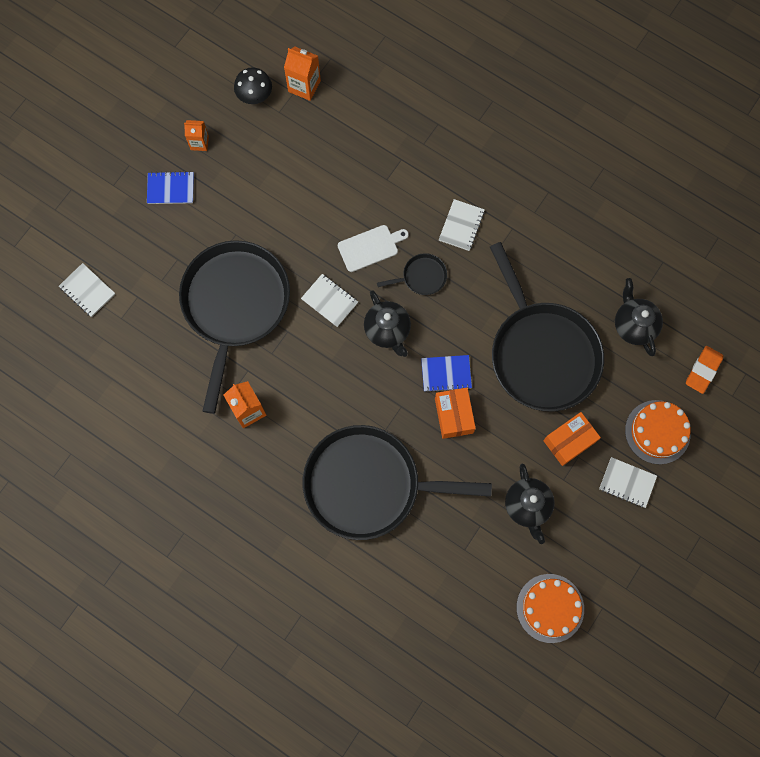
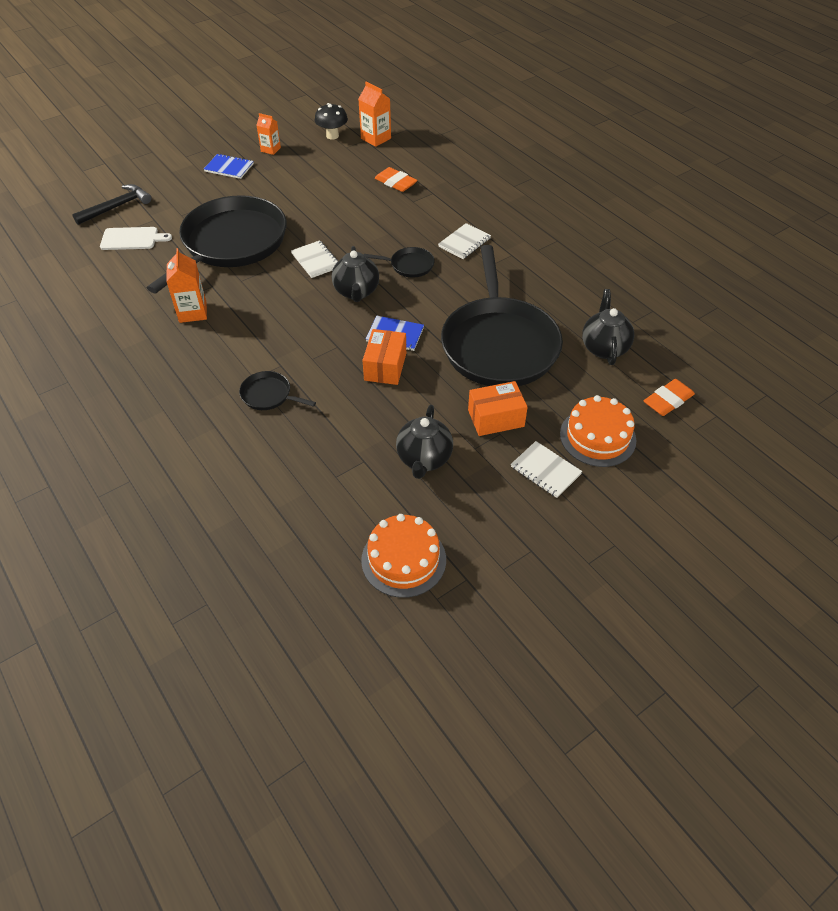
camera: 20 degrees right, 25 degrees down
(87, 291) = (117, 207): white notebook -> black hammer
(357, 155) = (395, 183): none -> orange eraser
(368, 484) = (268, 395): black pan -> black pan, size x0.40
(370, 247) = (373, 237): white cutting board -> white cutting board (132, 239)

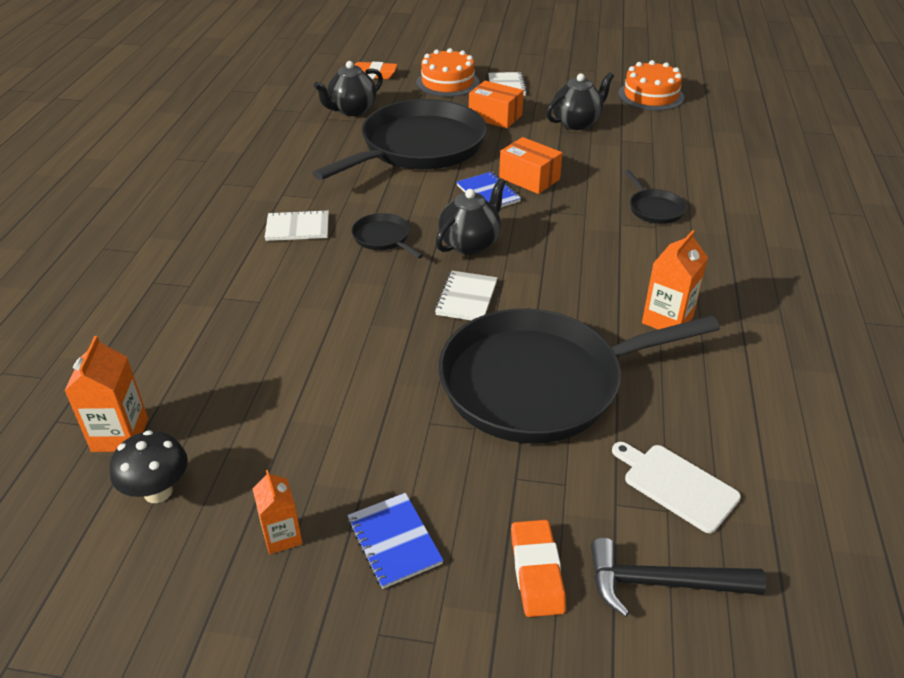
camera: 135 degrees left, 10 degrees down
(385, 366) = (529, 178): orange box -> orange box turned 75 degrees clockwise
(395, 183) = (231, 339): orange eraser -> orange eraser (536, 572)

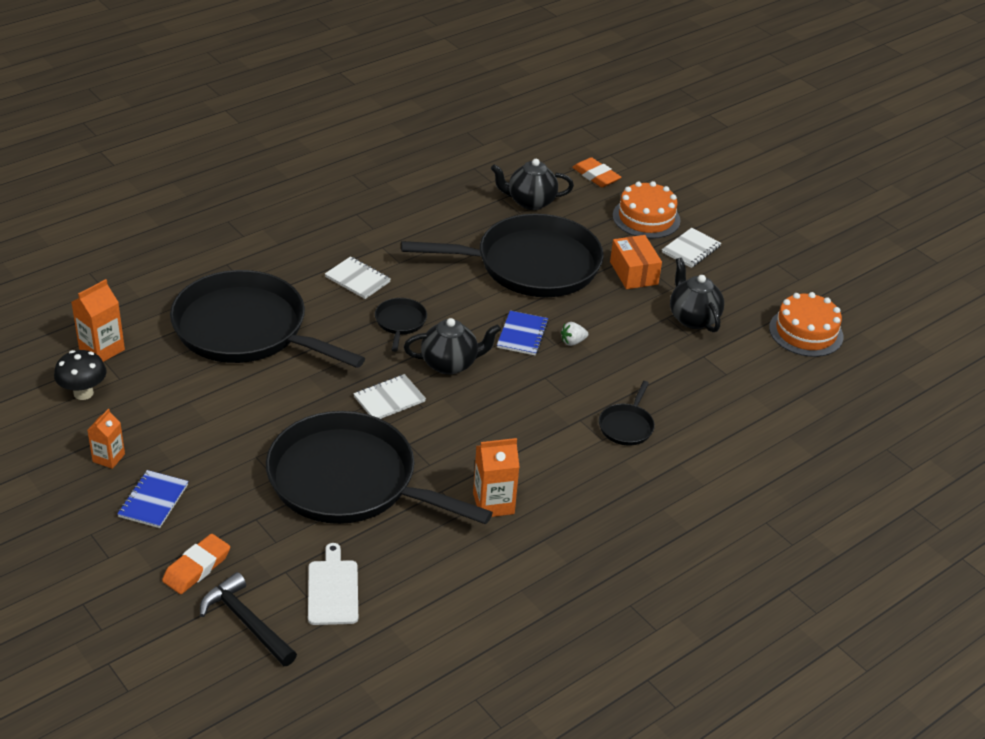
camera: 40 degrees right, 0 degrees up
(253, 323) = (246, 329): none -> black pan
(529, 178) = (572, 342): orange box -> white strawberry
(577, 123) = (693, 318): black teapot -> black teapot turned 120 degrees counterclockwise

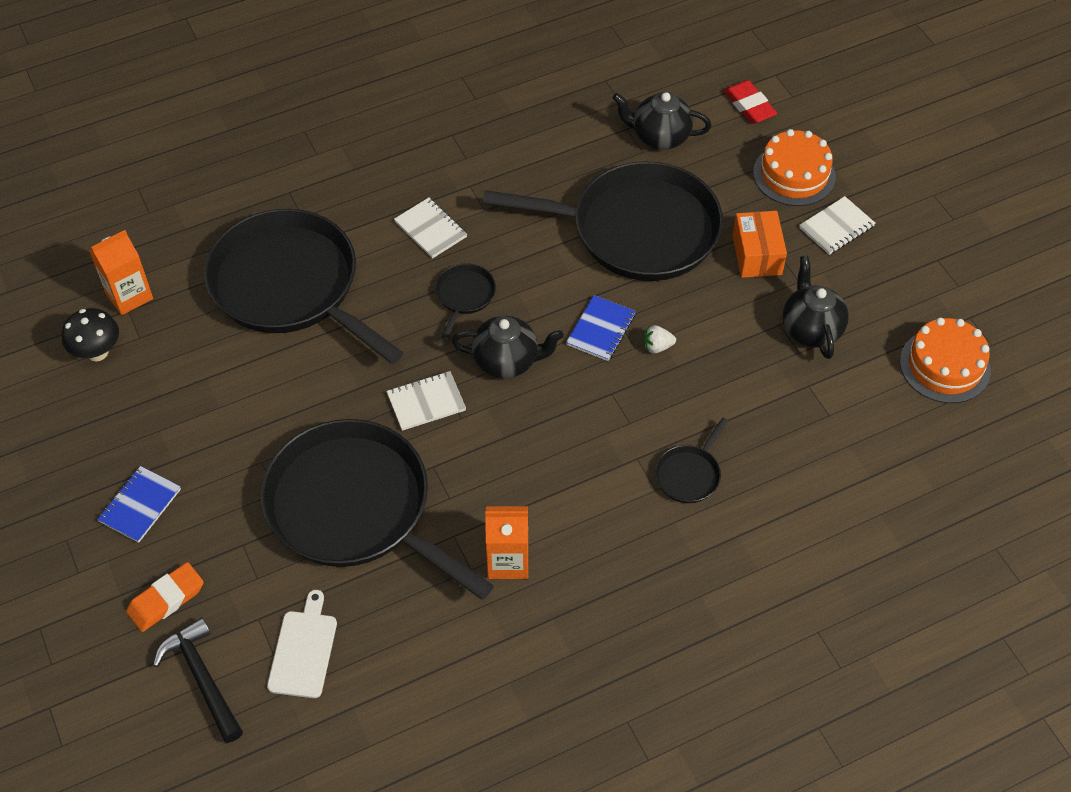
camera: 15 degrees right, 15 degrees up
(108, 458) = (105, 442): orange carton -> none
(596, 176) = (749, 106): orange eraser -> red eraser

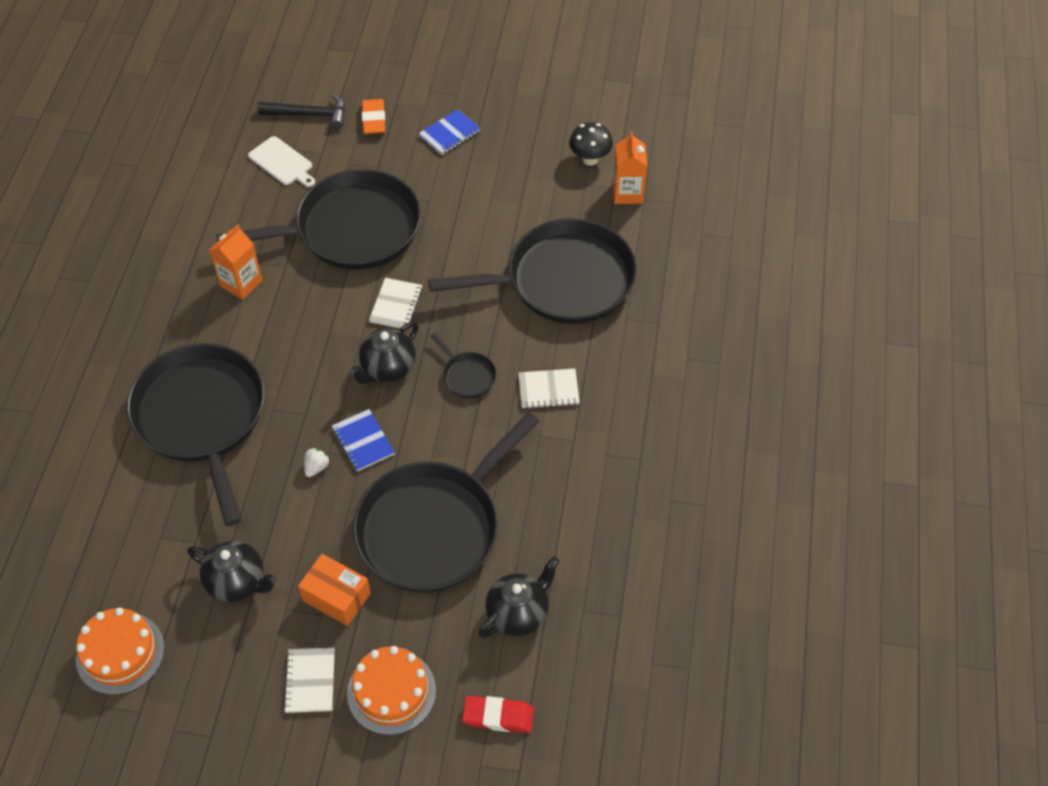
camera: 125 degrees right, 0 degrees up
(140, 505) = (450, 133): blue notebook -> blue notebook turned 75 degrees clockwise
(689, 474) = (202, 417): black pan -> black pan, size x2.49

